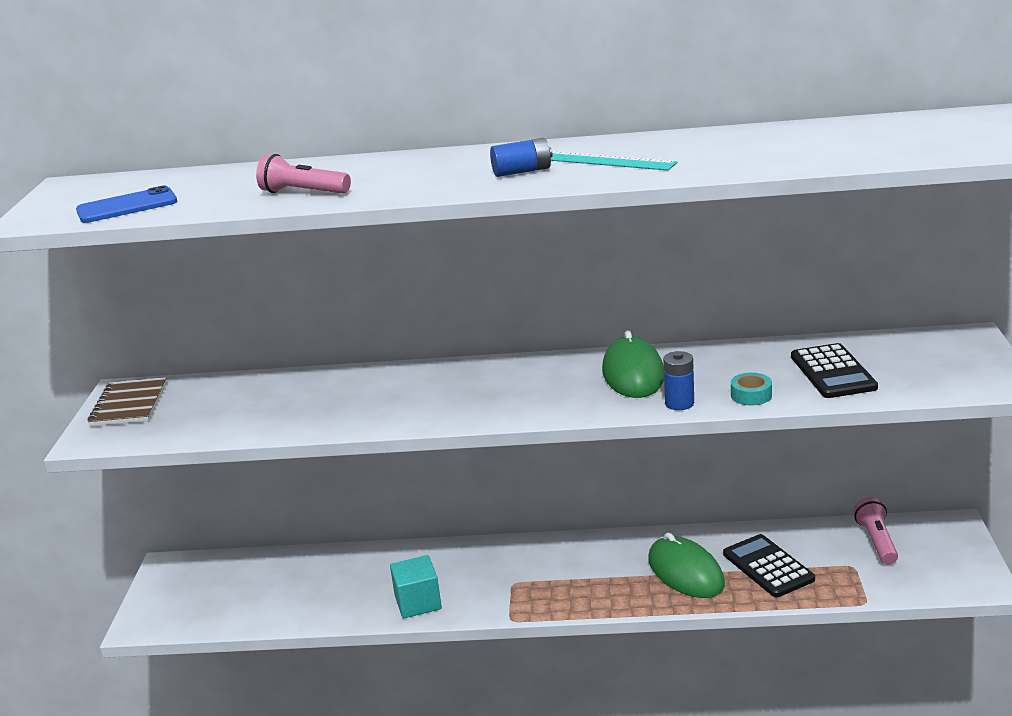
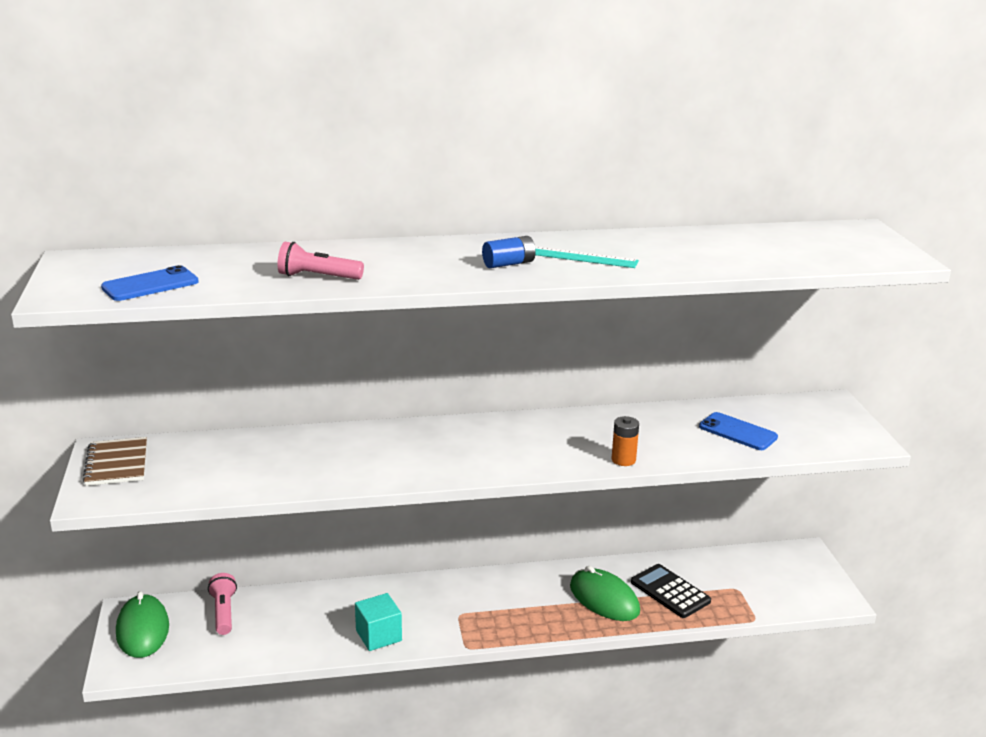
camera: 15 degrees left, 0 degrees up
(633, 374) = (575, 433): green mouse -> green mouse (143, 630)
(679, 403) = (623, 460): blue battery -> orange battery
(751, 395) = (679, 452): turquoise tape -> none
(833, 372) = (737, 432): black calculator -> blue phone
(876, 541) = (750, 567): pink flashlight -> pink flashlight (223, 612)

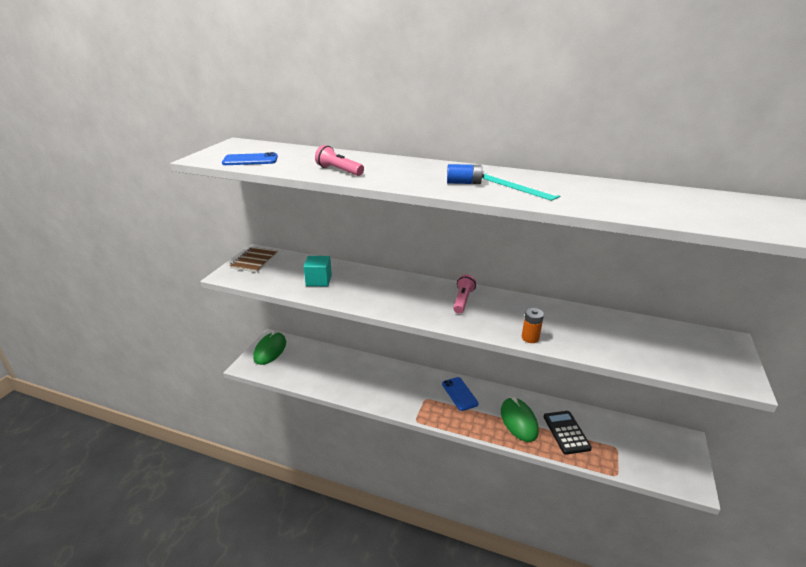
camera: 30 degrees right, 5 degrees up
(223, 612) = (311, 354): pink flashlight -> pink flashlight (462, 300)
(378, 635) = (374, 395): turquoise cube -> turquoise cube (319, 280)
(737, 432) = (632, 342): blue phone -> blue phone (459, 394)

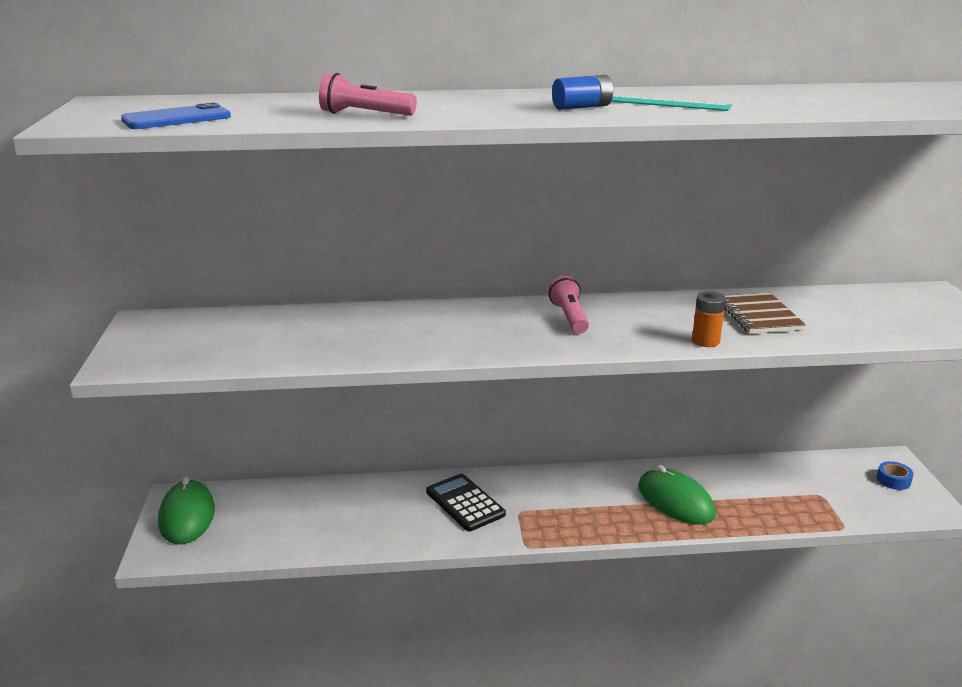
camera: 25 degrees left, 5 degrees down
(254, 261) = (153, 334): brown notebook -> brown notebook (759, 316)
(319, 280) = (308, 338): turquoise cube -> none
(459, 394) = (565, 490): blue phone -> none
(566, 432) = (747, 496): black calculator -> black calculator (465, 503)
(676, 454) = (893, 480): none -> blue tape

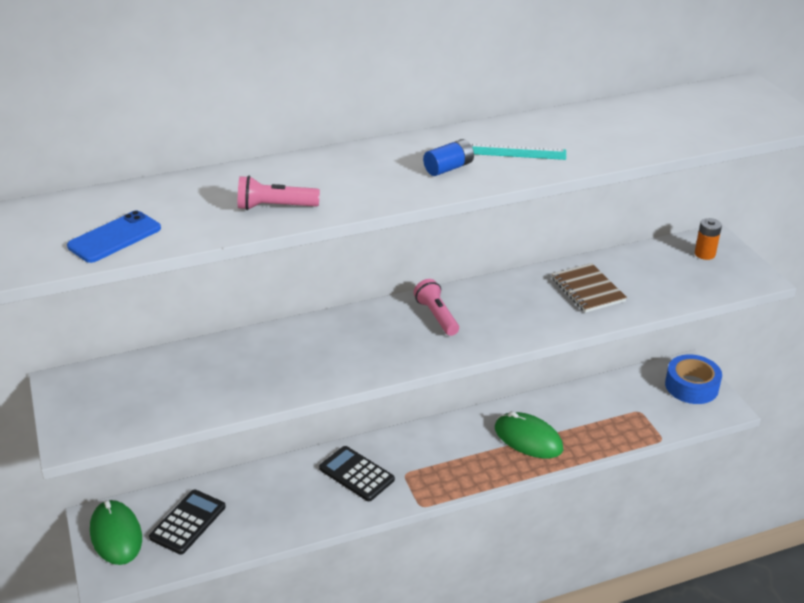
camera: 15 degrees left, 10 degrees up
(265, 517) = (188, 522): none -> black calculator
(705, 341) = (553, 326): orange battery -> orange battery (704, 254)
(893, 480) = (691, 386): blue tape -> blue tape, size x2.00

